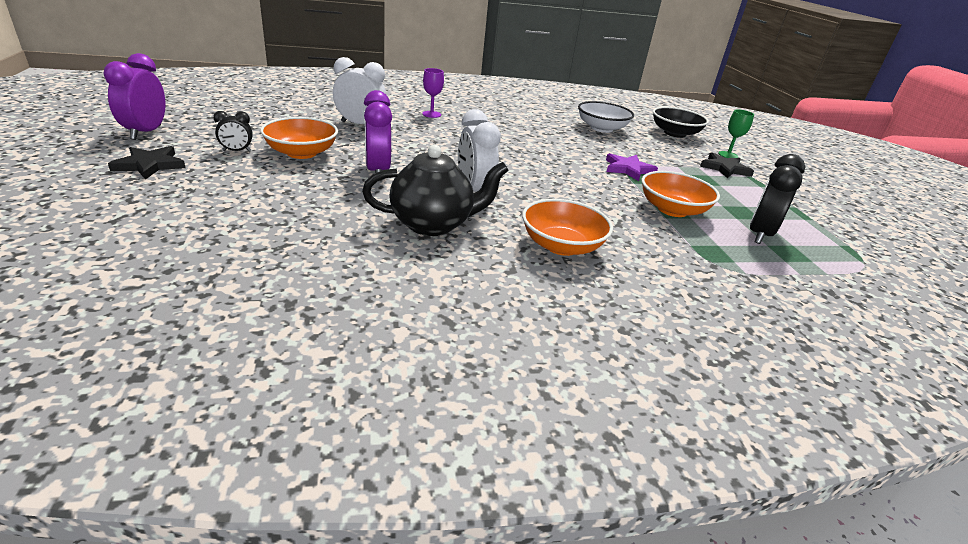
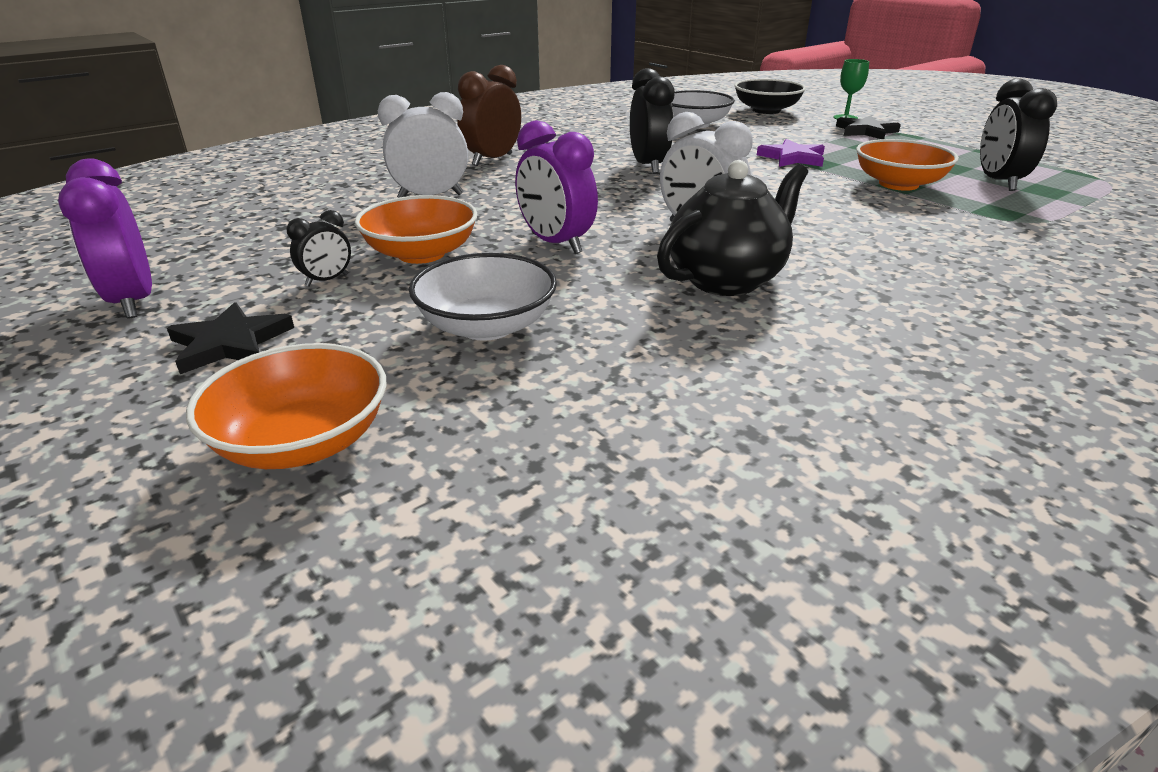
camera: 25 degrees left, 0 degrees up
(265, 199) = (486, 326): none -> white bowl
(431, 114) = (492, 160): purple goblet -> brown clock
(517, 145) = (648, 166): none -> black clock
(561, 246) = (879, 254): orange bowl -> orange bowl (303, 442)

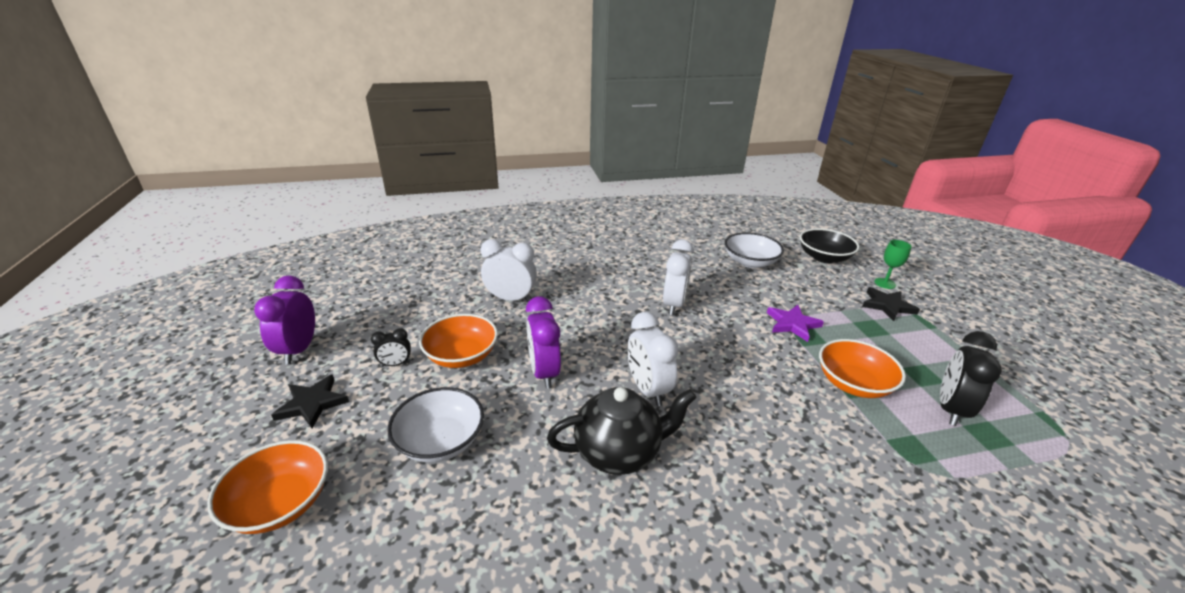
camera: 25 degrees right, 0 degrees up
(492, 160) = (577, 269): brown clock -> none
(648, 166) = (674, 304): black clock -> white clock

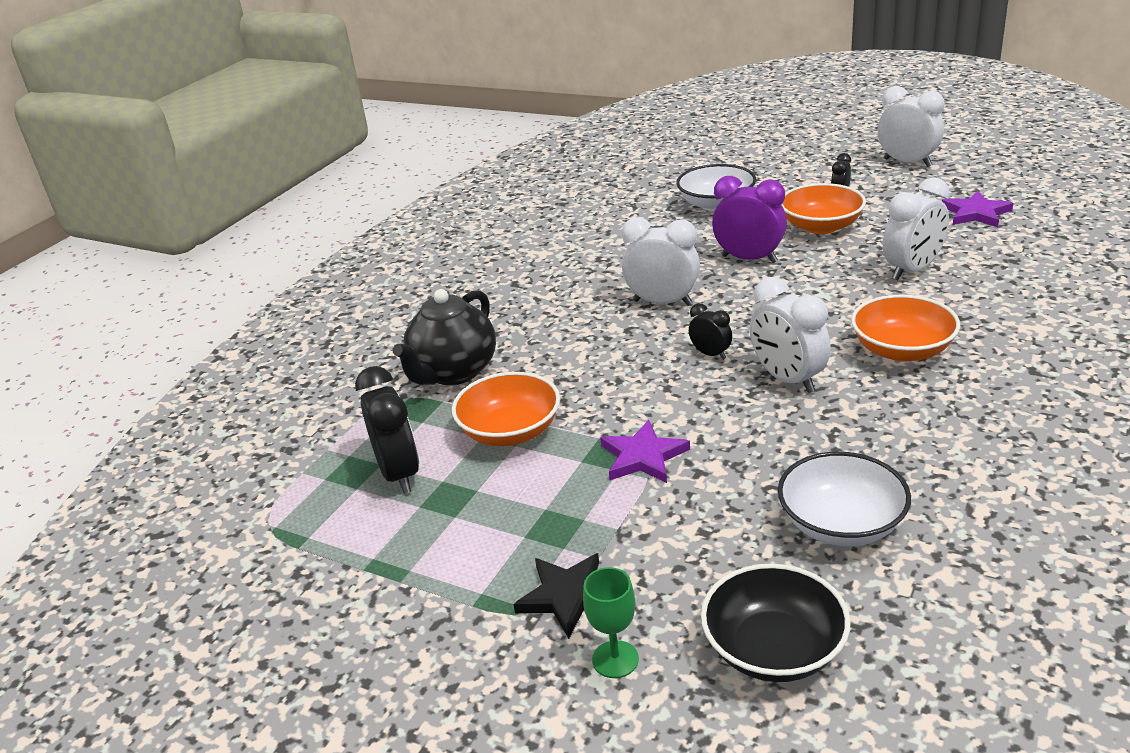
camera: 135 degrees right, 0 degrees up
(280, 503) = (722, 156): orange bowl -> orange bowl (902, 350)
(299, 350) = (907, 162): purple clock -> white clock
(312, 403) = (818, 166): black star -> none
(405, 296) = (976, 213): none -> purple star
(619, 452) = (614, 266): black teapot -> black teapot (453, 372)
(683, 339) = (710, 354): none -> black clock

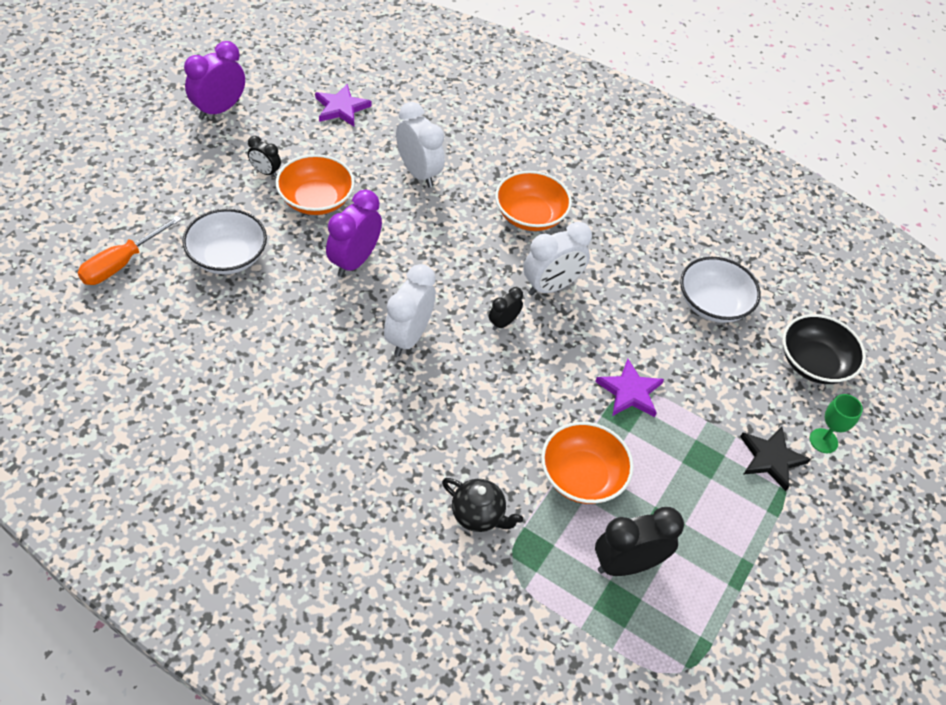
camera: 95 degrees left, 20 degrees up
(453, 372) = (478, 515): black teapot -> black teapot, size x0.61
(682, 169) = (121, 264): none -> orange screwdriver
(907, 162) = (219, 109): white clock -> purple clock

